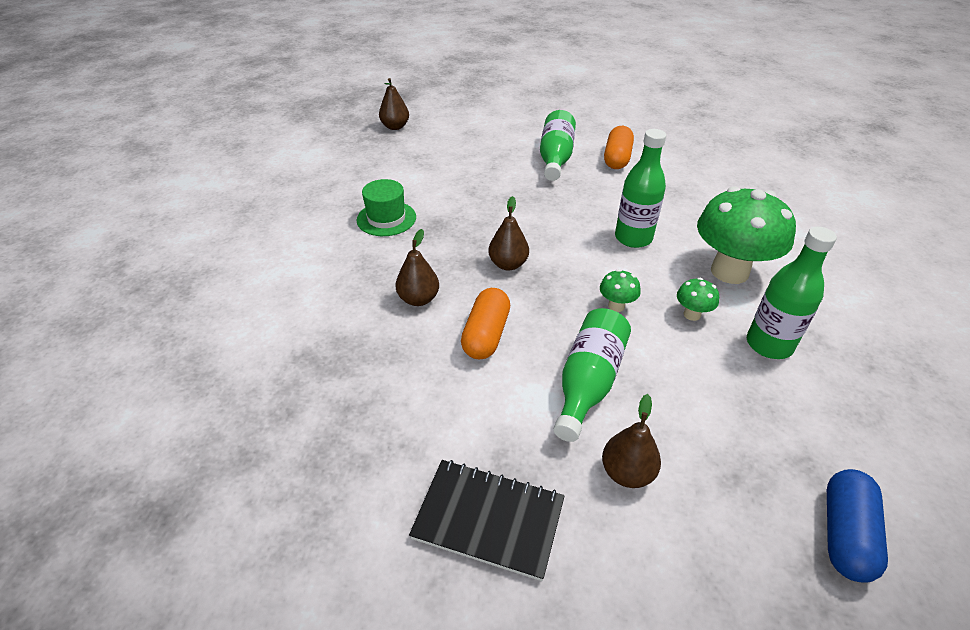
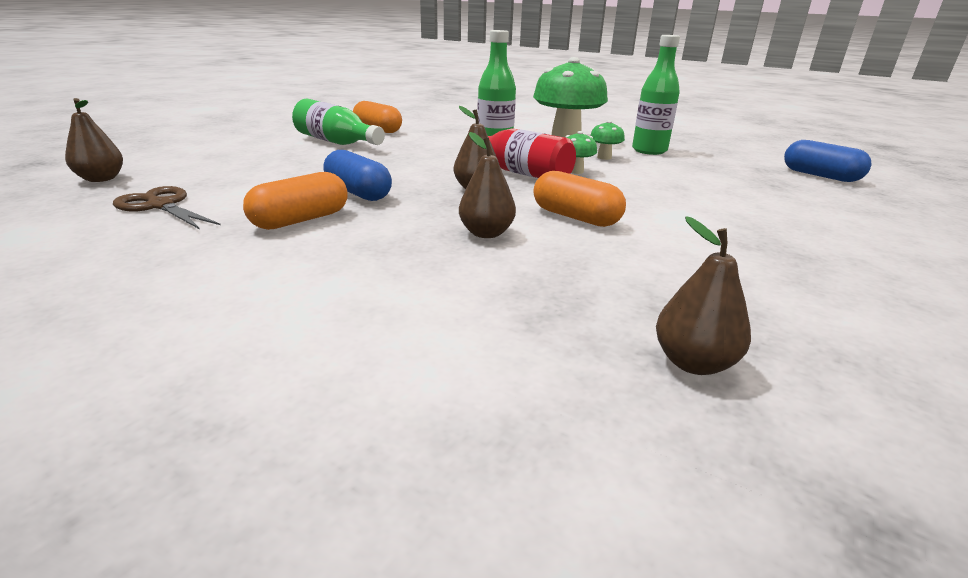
camera: 65 degrees left, 15 degrees down
(372, 166) = (161, 206): none -> brown scissors
(386, 218) = (301, 220): green hat -> orange capsule
(450, 217) = (358, 193): none -> blue capsule
(488, 519) = (829, 265): black notebook -> none
(575, 274) = (519, 172): none -> red bottle
(588, 382) = (664, 198): green bottle -> none
(627, 473) = (770, 209): brown pear -> brown pear (693, 362)

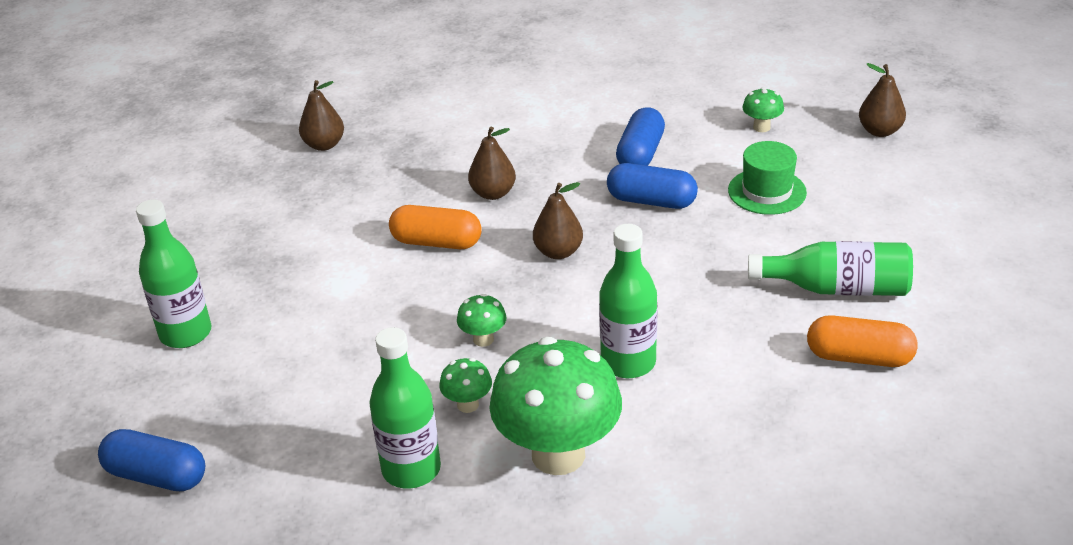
camera: 155 degrees right, 10 degrees up
(161, 206) = (761, 127): brown scissors -> green mushroom
(269, 176) = (767, 191): none -> green hat
(301, 220) = (640, 154): orange capsule -> blue capsule
(519, 172) = (543, 306): red bottle -> none
(841, 223) = (186, 333): none -> green bottle

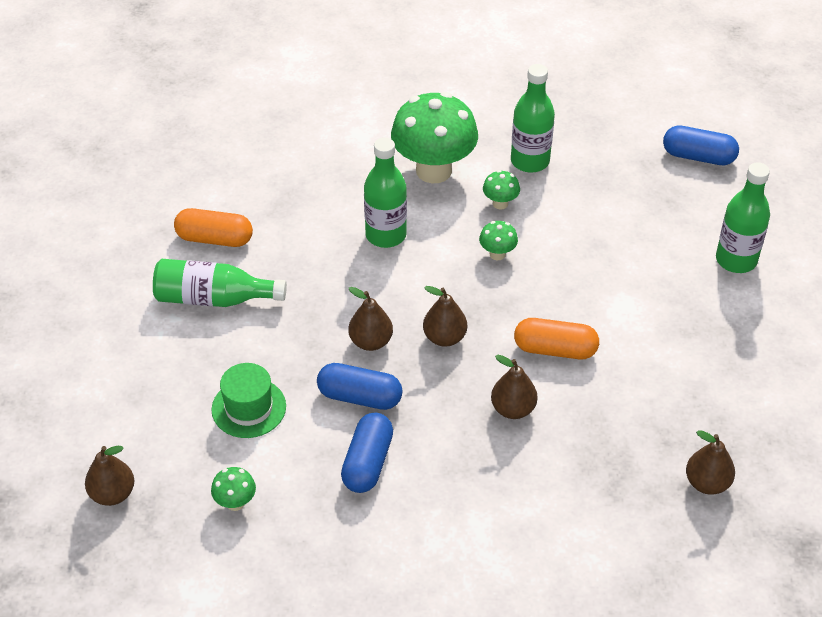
camera: 175 degrees right, 10 degrees up
(642, 248) = (371, 342): none -> brown pear

